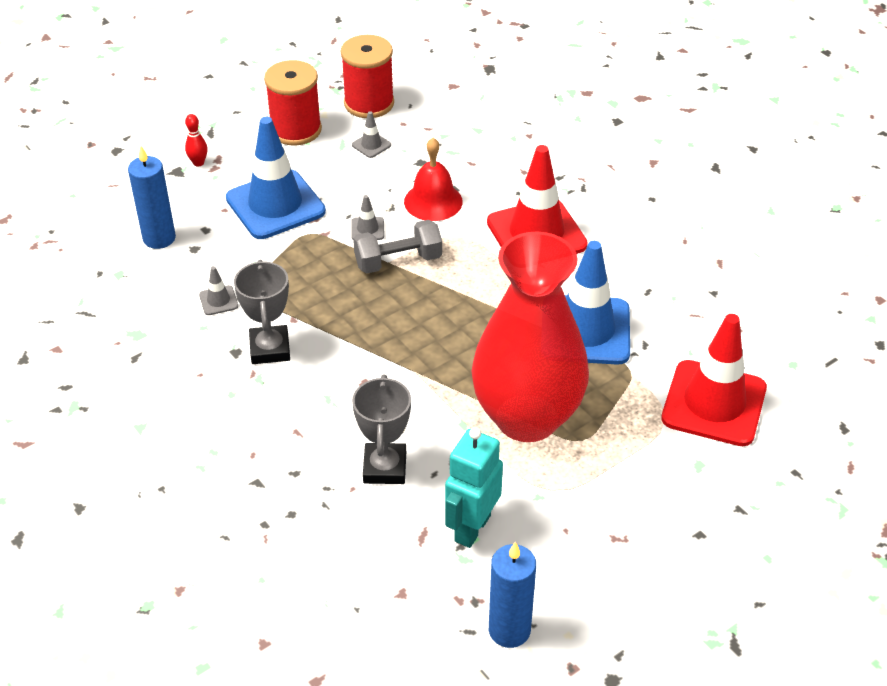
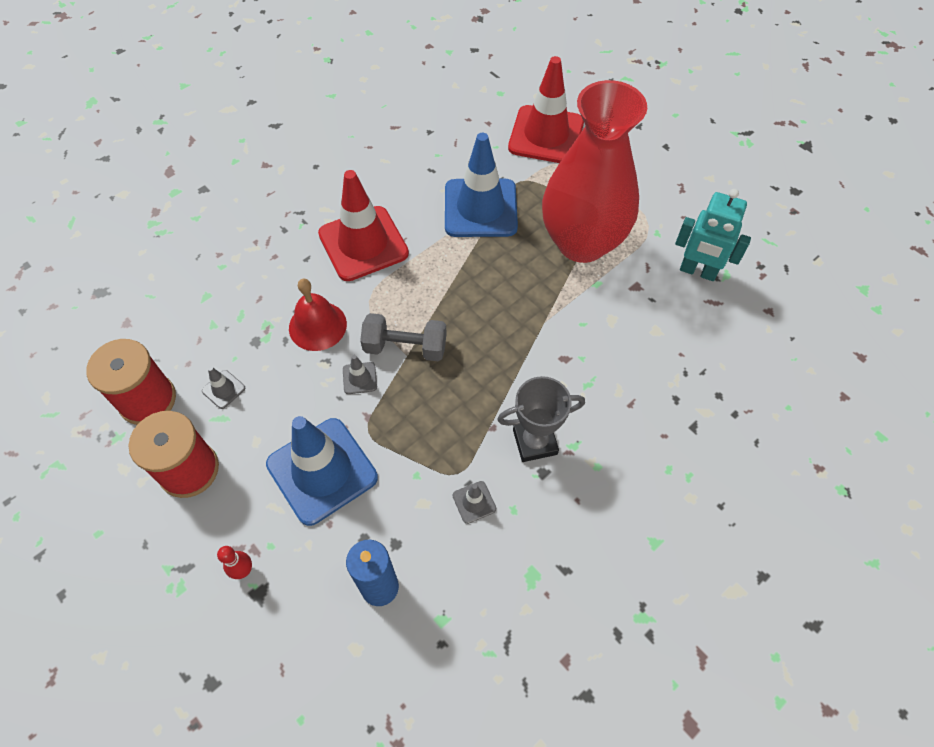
camera: 95 degrees left, 15 degrees up
(385, 468) = (654, 333): grey trophy -> none
(398, 261) = (405, 347): grey dumbbell -> grey dumbbell turned 60 degrees counterclockwise
(509, 630) = (777, 245): blue candle -> none

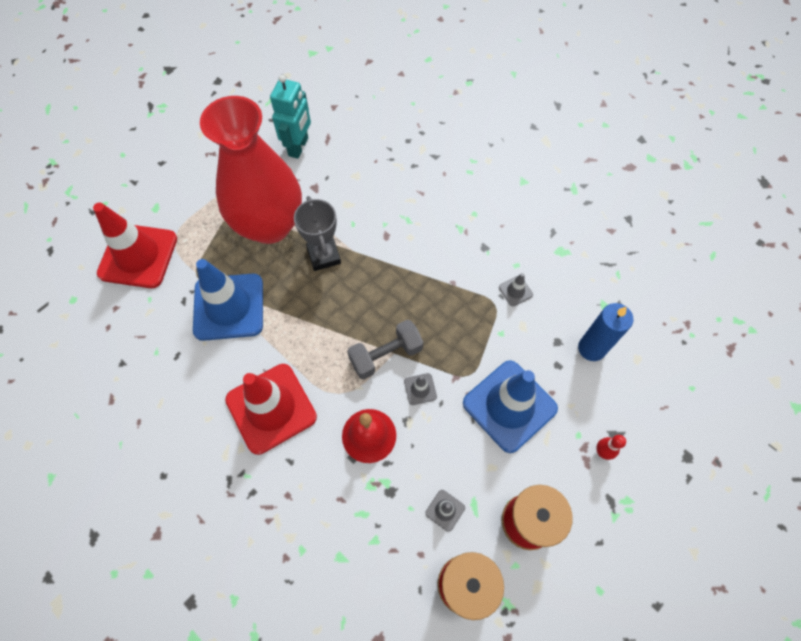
camera: 95 degrees left, 5 degrees up
(405, 347) = (386, 355): grey dumbbell -> grey dumbbell turned 60 degrees clockwise
(535, 442) = (461, 253): grey trophy -> grey trophy (324, 256)

